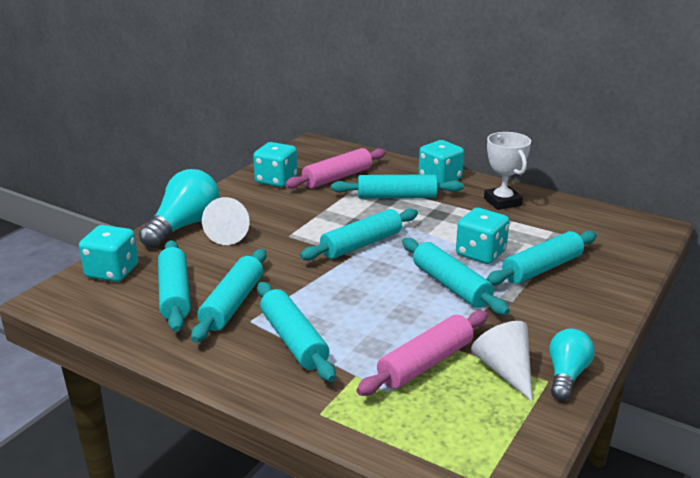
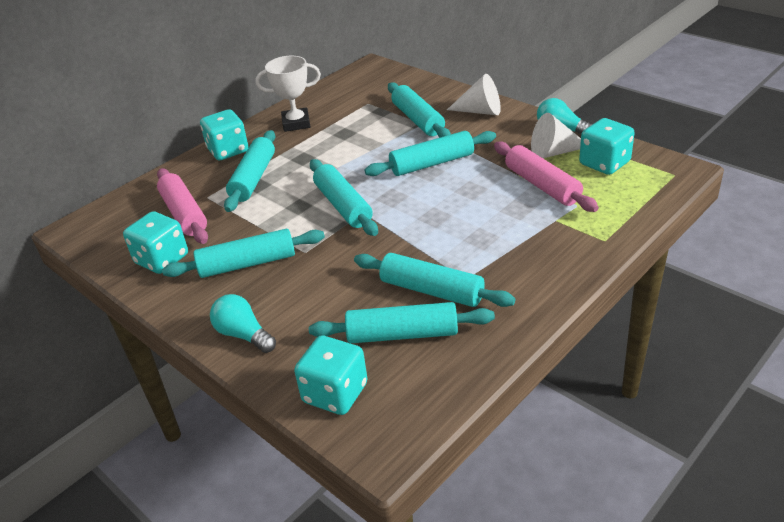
camera: 75 degrees left, 10 degrees up
(184, 226) = (244, 335): turquoise light bulb -> turquoise light bulb, size x0.61
(229, 234) = (281, 296): white cone -> white cone (480, 111)
(293, 340) = (501, 251): turquoise rolling pin -> turquoise rolling pin (247, 264)
(480, 253) = (384, 144): turquoise dice -> turquoise dice (604, 163)

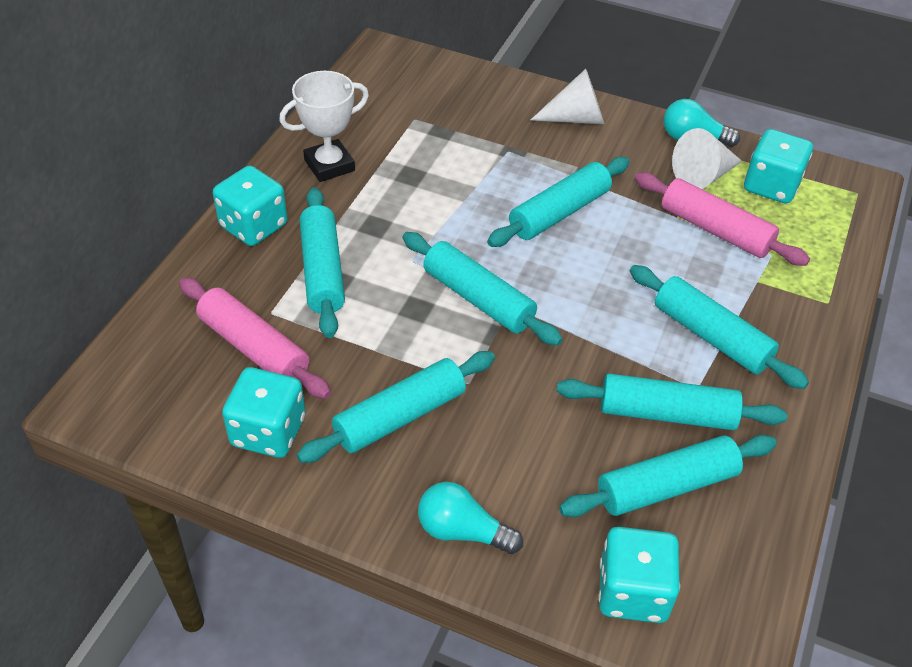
camera: 25 degrees left, 10 degrees up
(418, 120) = (500, 141): turquoise rolling pin -> turquoise rolling pin (711, 336)

